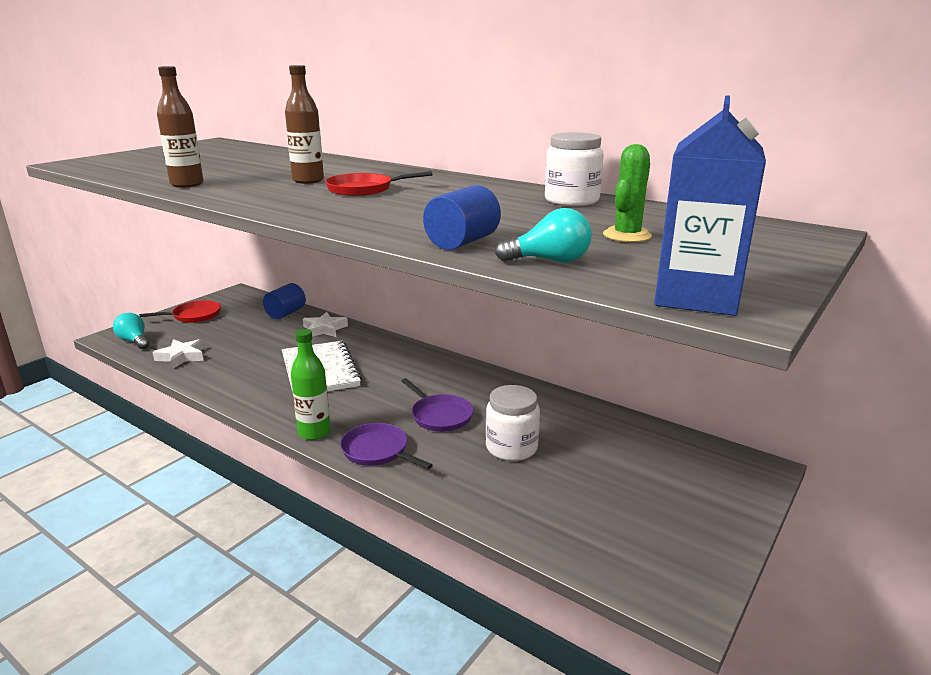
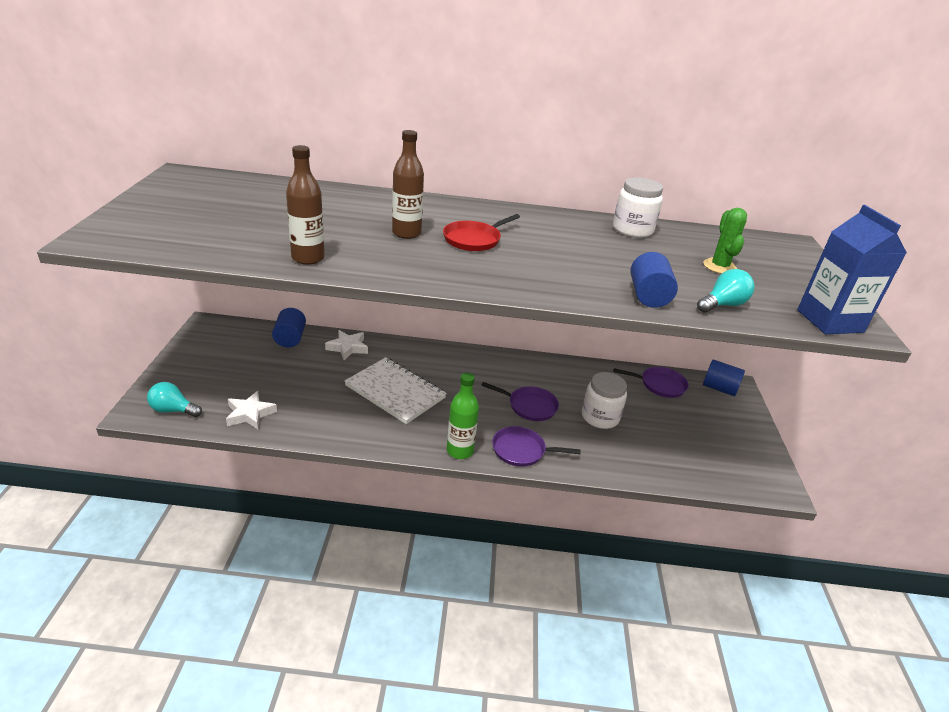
camera: 35 degrees left, 10 degrees up
(194, 316) = (198, 363): red pan -> none
(637, 438) = (660, 385): none -> purple pan
(728, 464) = (719, 388): none -> blue cylinder

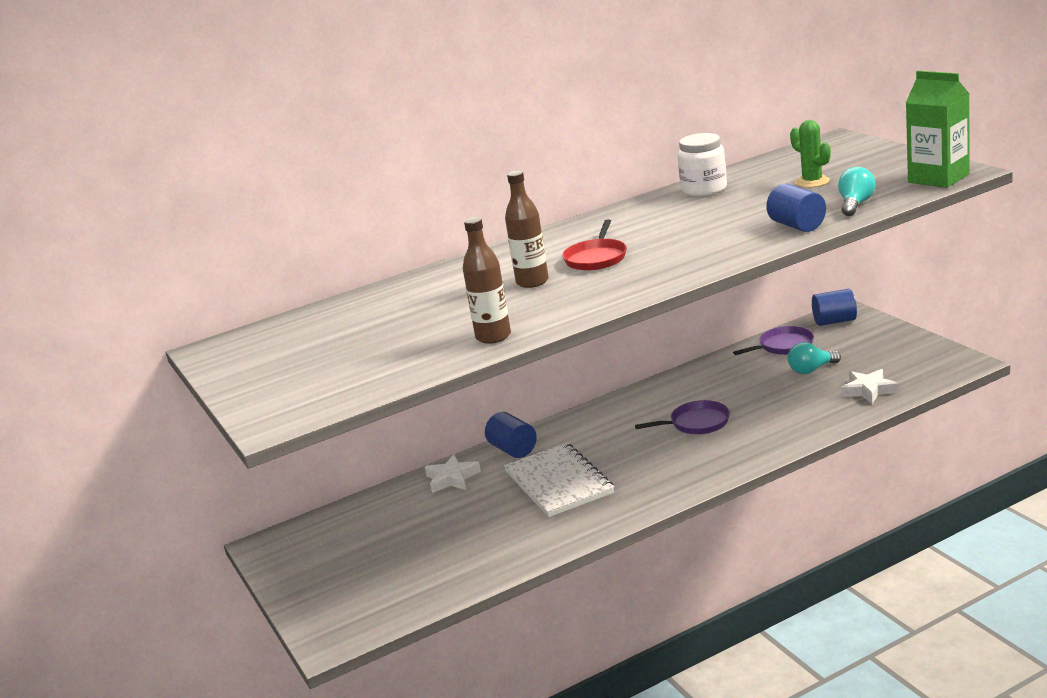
camera: 25 degrees left, 10 degrees down
(173, 410) = (363, 620): turquoise light bulb -> turquoise light bulb (811, 370)
(250, 414) = (447, 577): white star -> white star (868, 390)
(290, 338) = (378, 505): blue cylinder -> blue cylinder (513, 450)
(395, 392) = (558, 482): white notebook -> white notebook turned 60 degrees clockwise
(460, 451) = (686, 487): green bottle -> none
(521, 450) = (737, 456): purple pan -> none
(600, 417) = (767, 396): white jar -> none
(830, 321) = (938, 178): blue carton -> green carton

